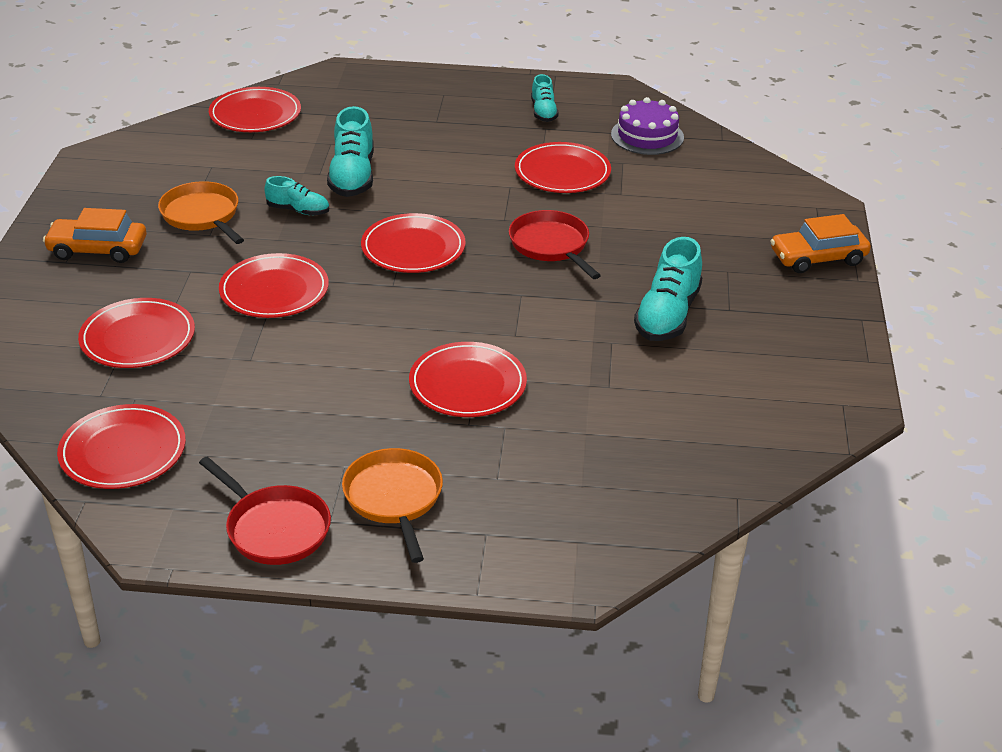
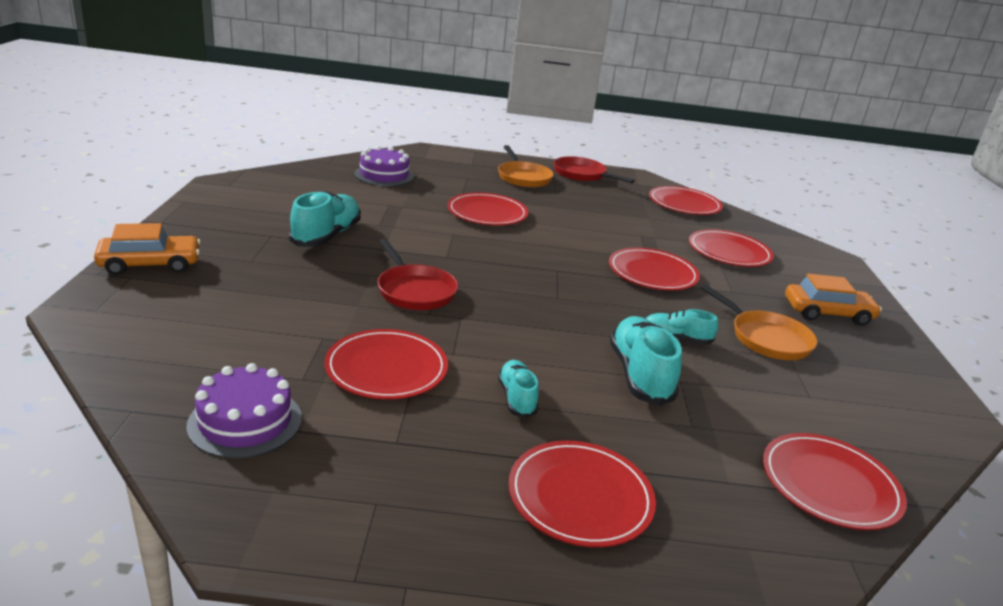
camera: 175 degrees right, 10 degrees down
(413, 248) = (547, 297): red plate -> red plate (580, 497)
(543, 112) = (394, 476): turquoise shoe -> turquoise shoe (516, 398)
(635, 467) = (384, 175): none -> purple cake

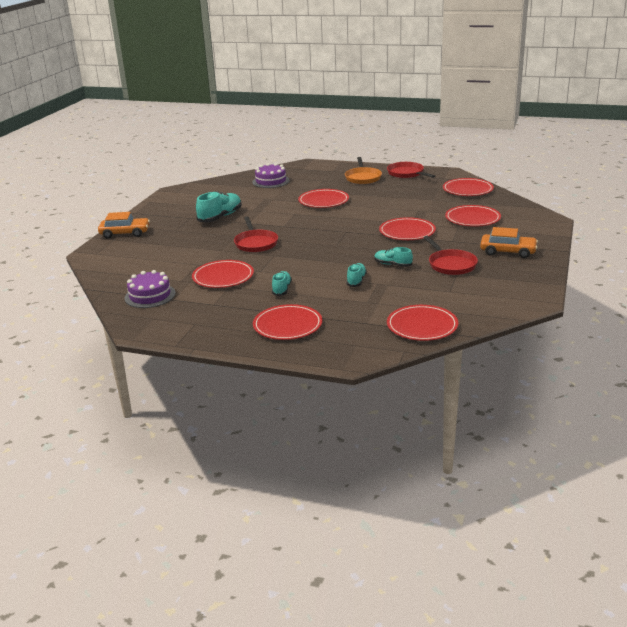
camera: 20 degrees right, 0 degrees up
(640, 375) = (356, 281): turquoise shoe -> turquoise shoe, size x0.59
(766, 338) = (450, 264): orange pan -> red pan

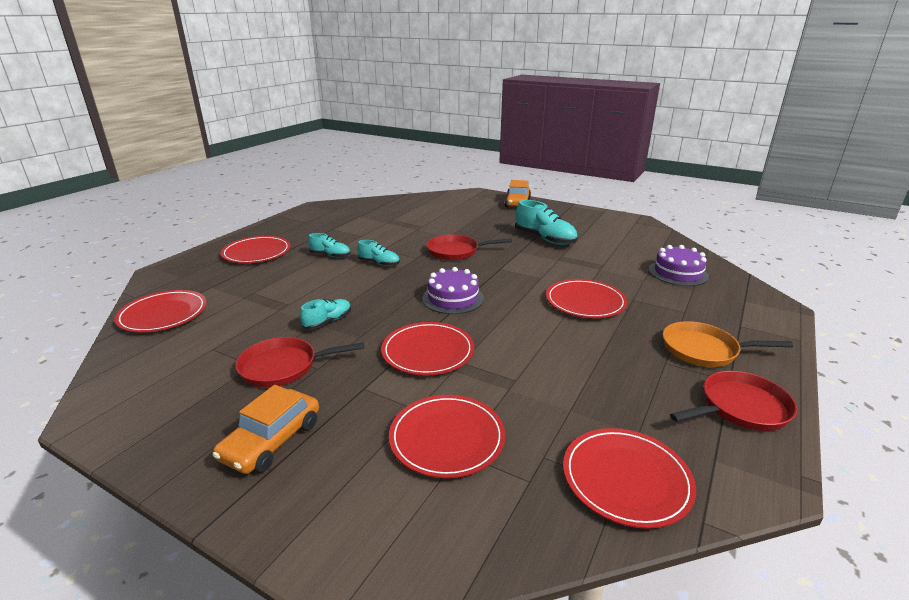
camera: 100 degrees right, 0 degrees up
(150, 296) = (373, 210): purple cake -> purple cake (453, 298)
(223, 277) = (384, 234): red plate -> none
(356, 281) = (308, 293): turquoise shoe -> turquoise shoe (379, 263)

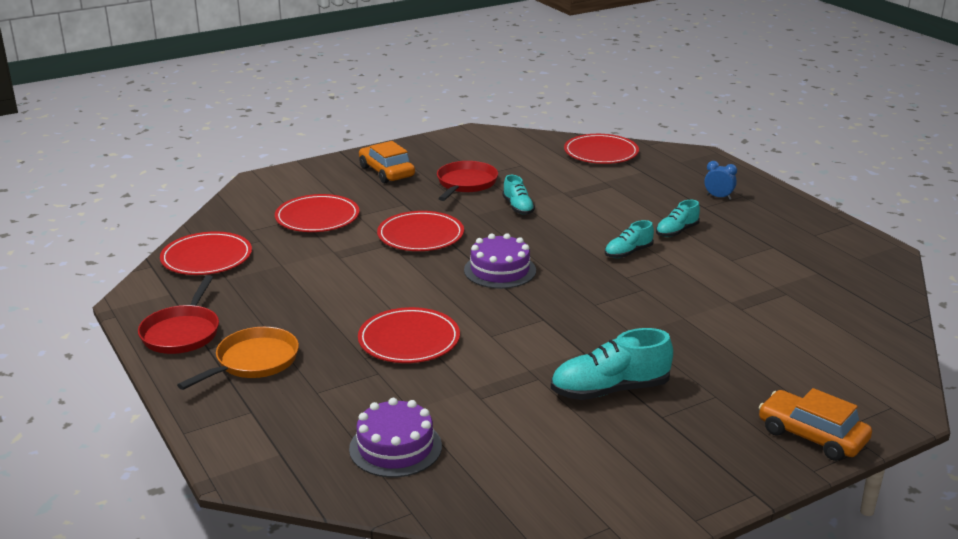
camera: 120 degrees right, 0 degrees up
(257, 252) = (718, 197): red plate -> blue clock
(456, 251) = (623, 307): red pan -> none

